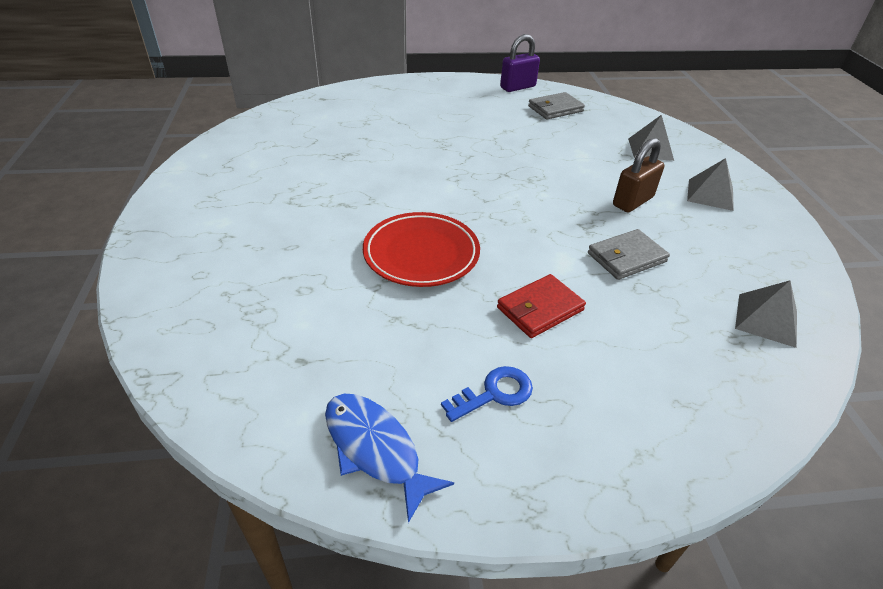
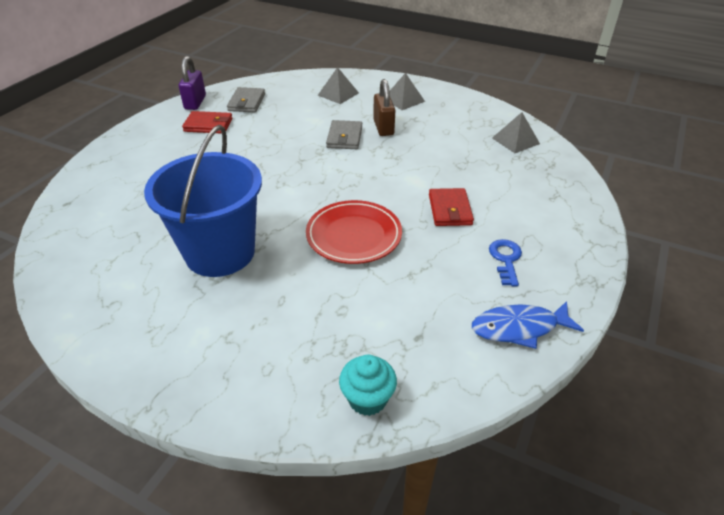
camera: 55 degrees left, 0 degrees up
(193, 354) = (367, 399): none -> turquoise cupcake
(326, 188) = (220, 252): none -> blue bucket
(493, 107) = (208, 125): none -> red wallet
(626, 257) = (432, 157): grey wallet -> grey wallet (344, 137)

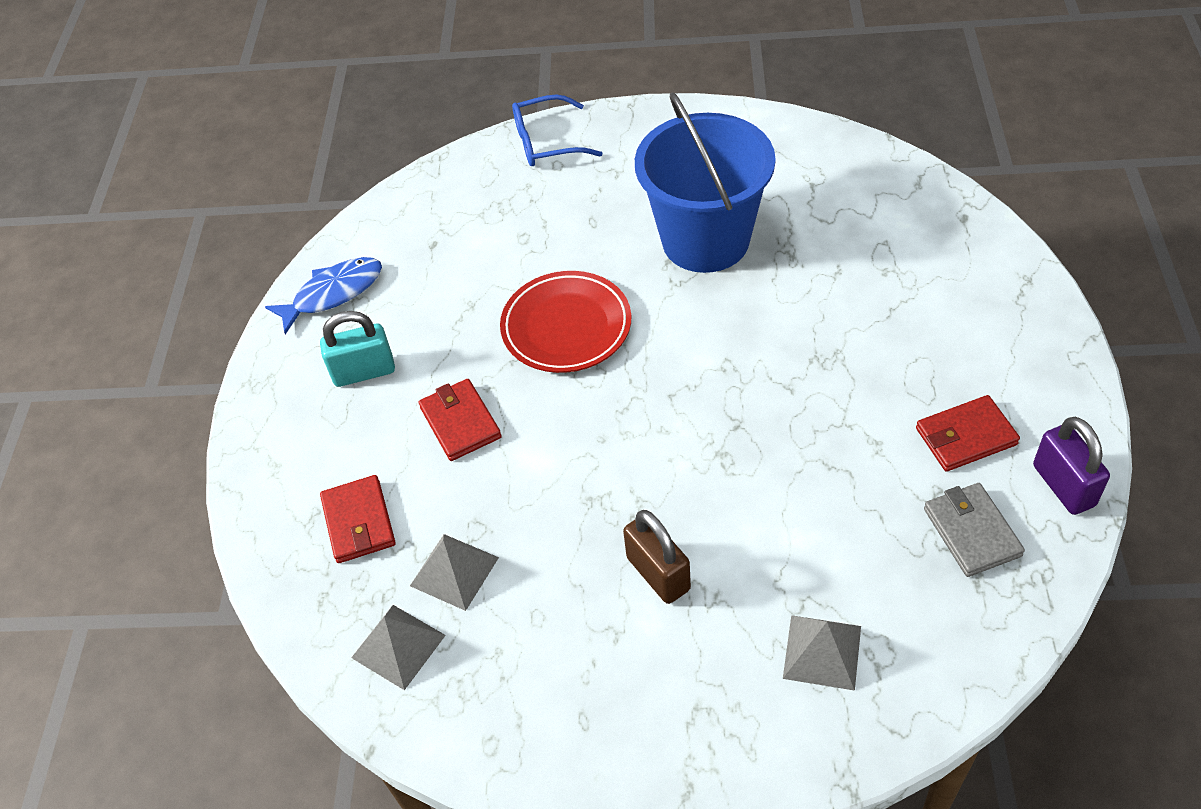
camera: 160 degrees right, 10 degrees up
(257, 401) = (546, 142): none -> blue glasses
(344, 137) = (709, 512): grey wallet -> none
(367, 399) = (455, 179): turquoise cupcake -> none
(403, 100) = (672, 695): grey pyramid -> grey pyramid (454, 571)
(506, 259) = (364, 372): blue key -> turquoise padlock
(526, 186) = (358, 522): none -> red wallet

